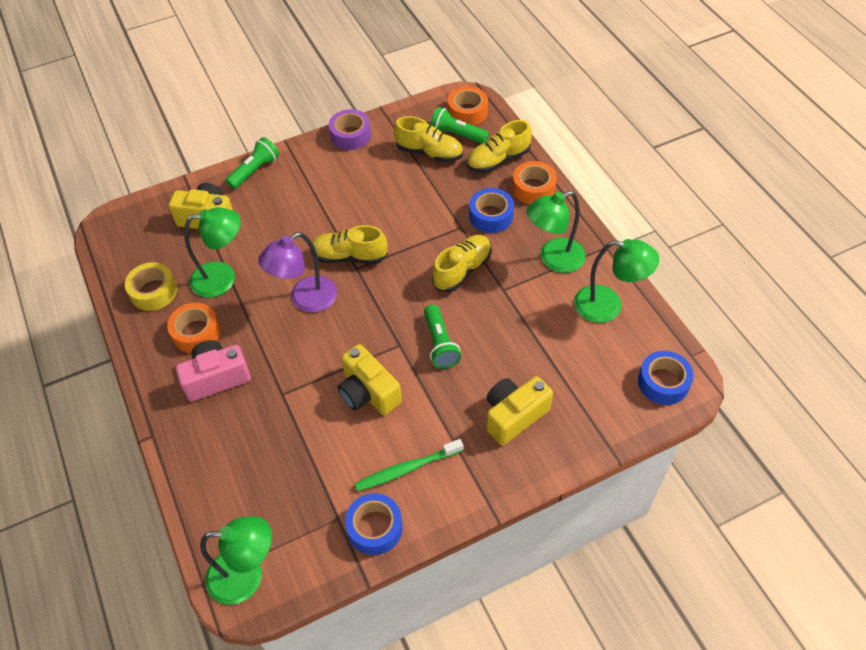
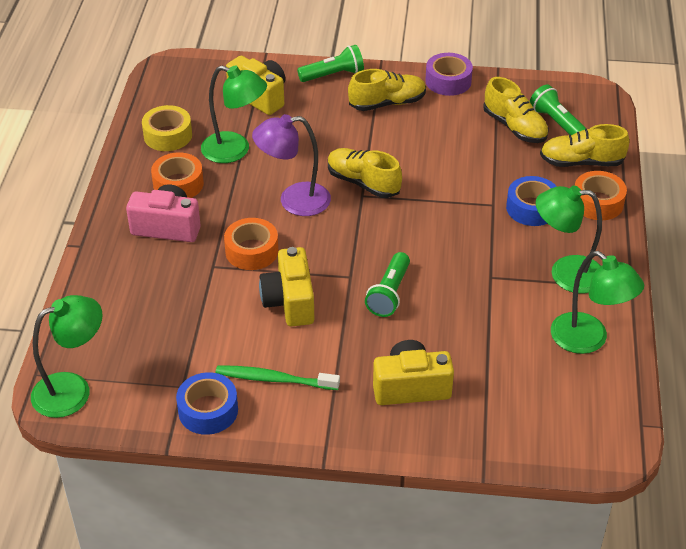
camera: 30 degrees right, 10 degrees down
(247, 576) = (73, 390): green lamp -> green lamp turned 60 degrees counterclockwise
(462, 270) = (463, 242): yellow shoe -> yellow shoe (387, 103)
(467, 112) = (585, 107): orange tape -> orange tape (252, 251)
(663, 382) = (589, 433): blue tape -> none

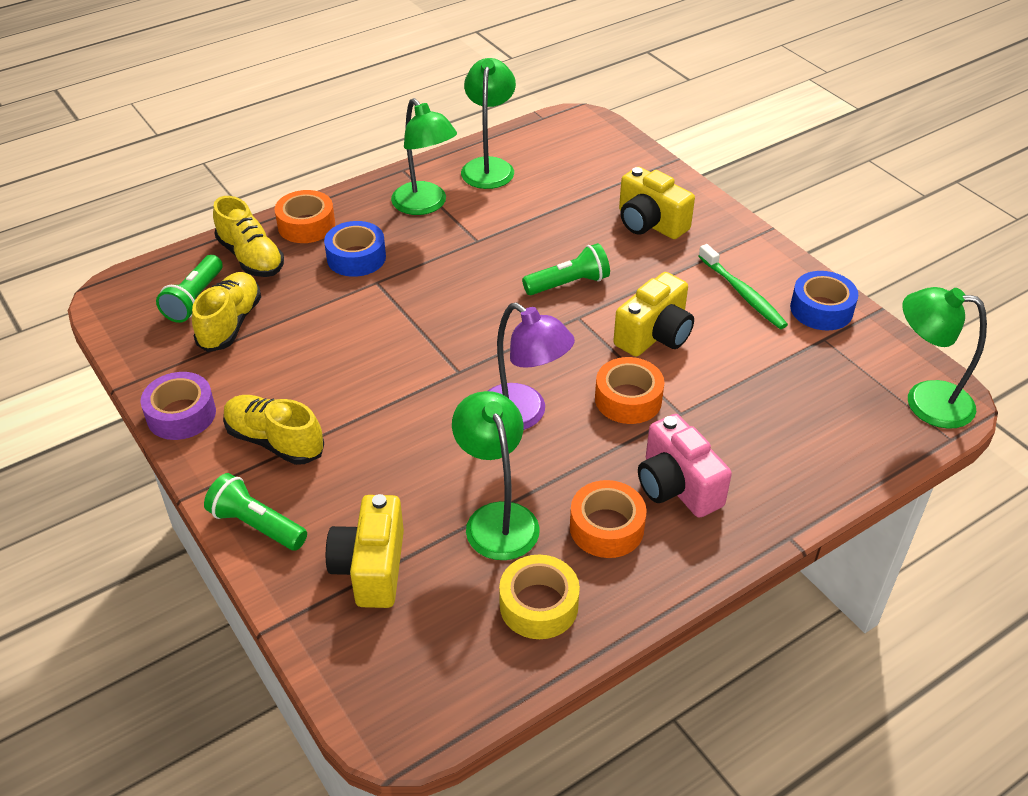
camera: 130 degrees left, 0 degrees up
(363, 183) = (439, 381): yellow shoe -> none

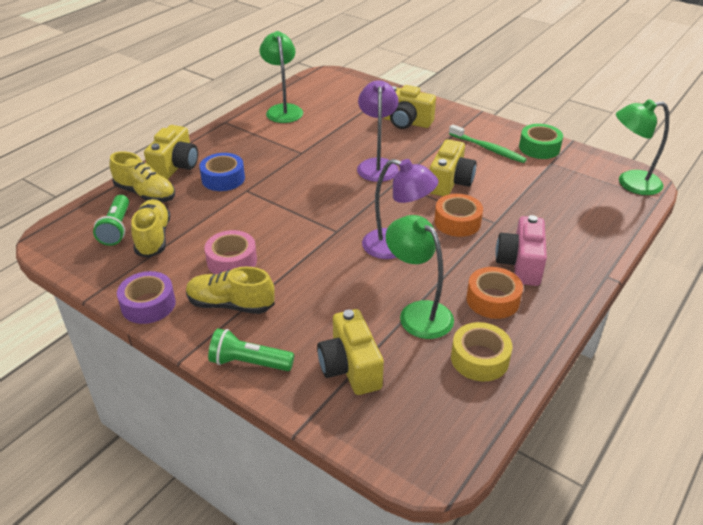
camera: 20 degrees left, 5 degrees down
(306, 225) = (175, 166): orange tape -> yellow camera
(306, 381) = (232, 261): none -> pink tape
(425, 205) = (253, 139): green lamp -> none
(569, 284) = (377, 165): green flashlight -> purple lamp
(677, 486) = (520, 264): pink camera -> pink camera turned 60 degrees clockwise
(821, 309) = (539, 148): blue tape -> green tape

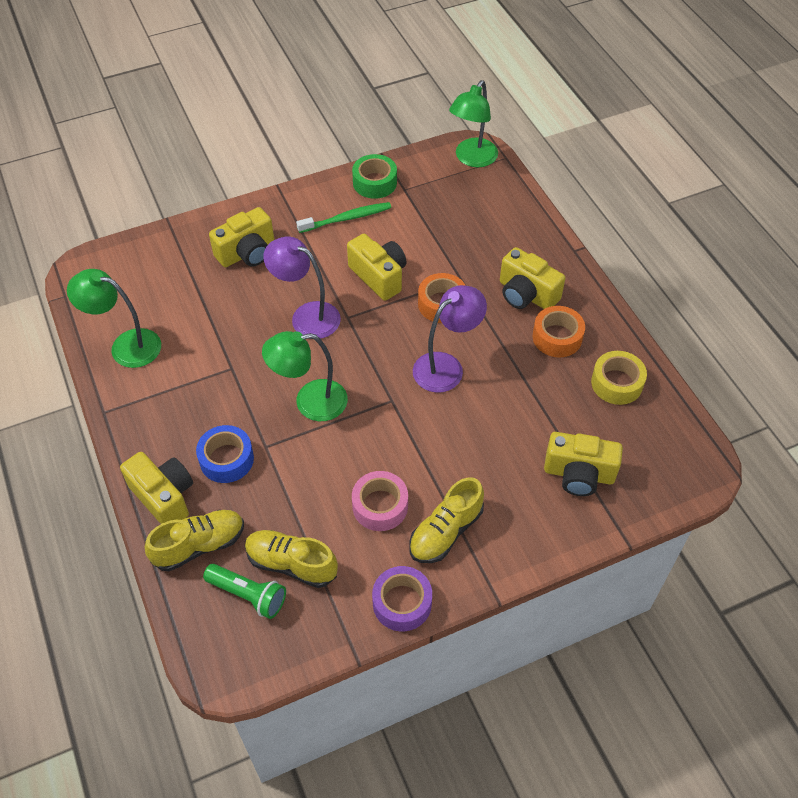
camera: 60 degrees left, 15 degrees up
(249, 362) = (531, 546): green flashlight -> none
(418, 313) = (542, 395): green lamp -> green lamp (310, 402)
(520, 264) = (526, 294): pink camera -> yellow camera

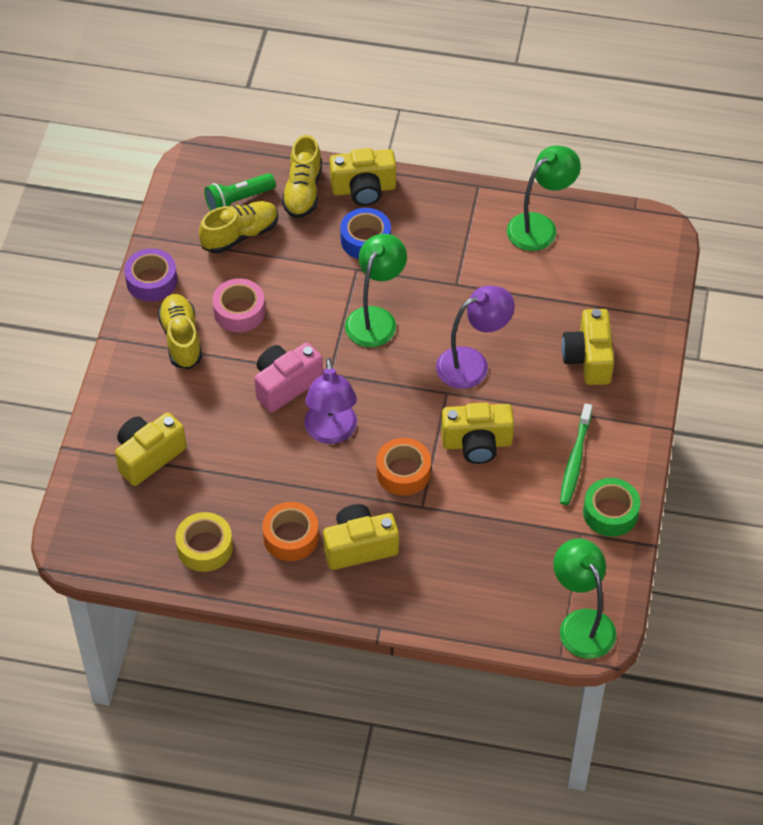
camera: 125 degrees right, 0 degrees up
(428, 423) = (285, 385): none -> pink camera

